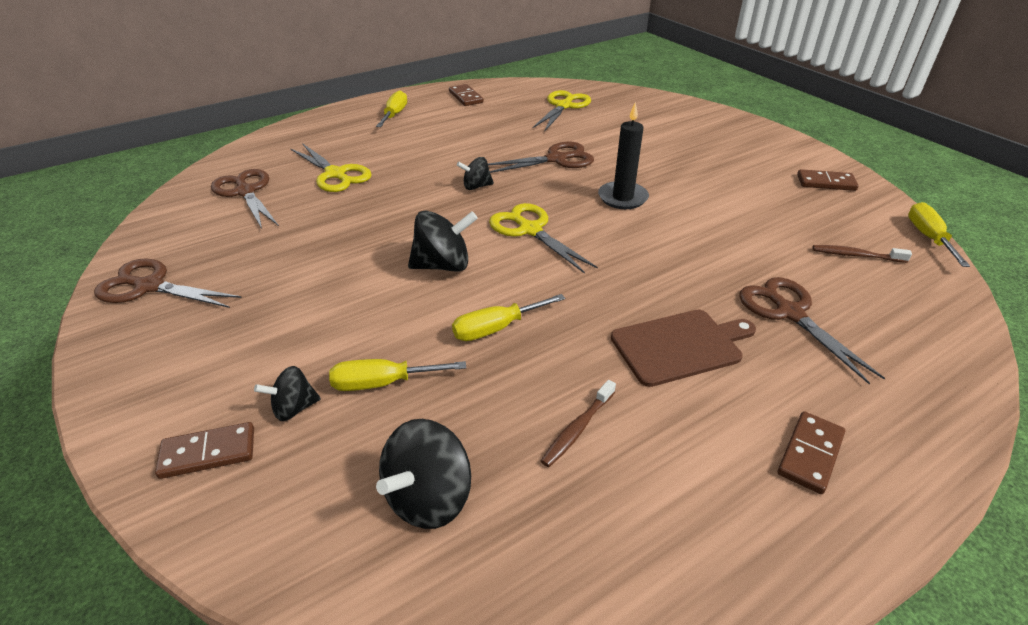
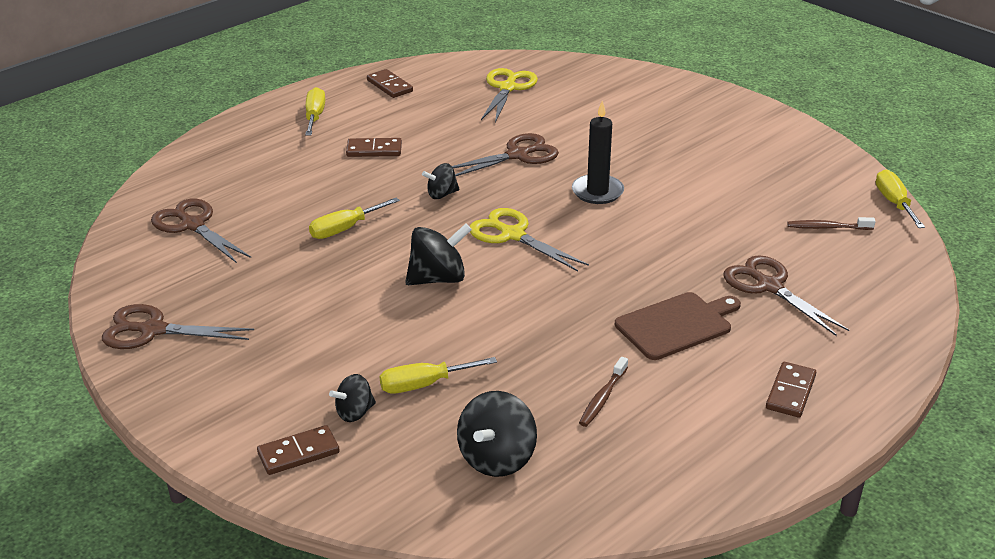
camera: 10 degrees left, 5 degrees down
(335, 174) = (282, 195): yellow scissors -> none
(496, 328) = (509, 329): yellow screwdriver -> yellow screwdriver (345, 229)
(826, 183) = (799, 155): brown domino -> brown domino (374, 150)

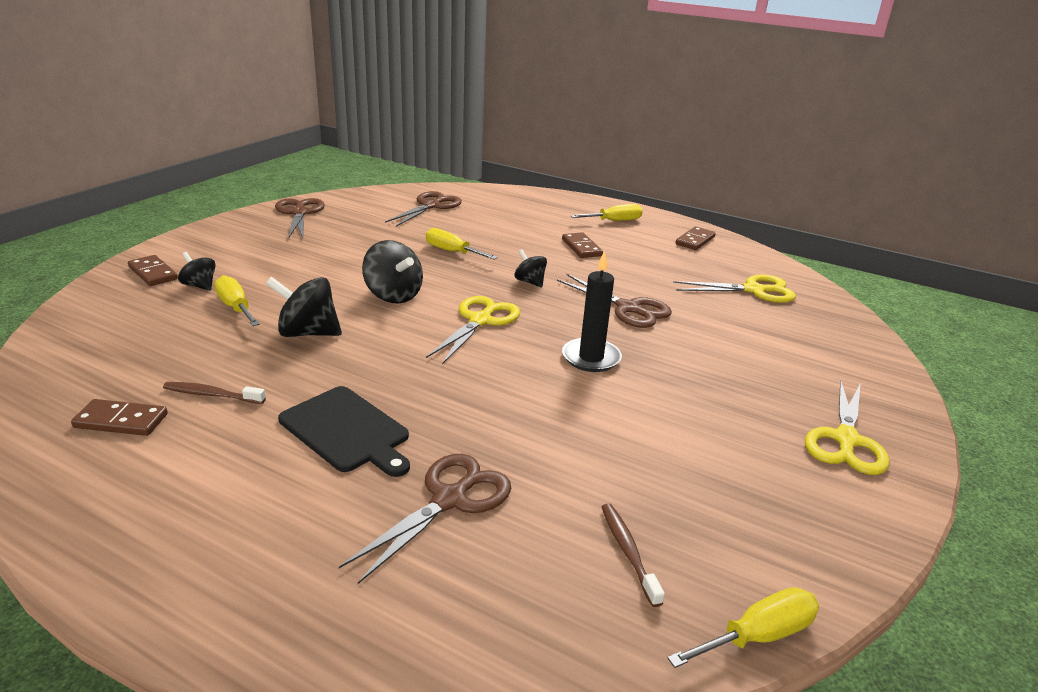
camera: 70 degrees right, 5 degrees down
(497, 458) = (127, 350): black spinning top -> black spinning top (307, 333)
(677, 325) = (347, 431): brown cutting board -> black cutting board
(731, 120) = (845, 440): none -> yellow scissors
(790, 392) = (215, 532): brown domino -> brown domino (121, 421)

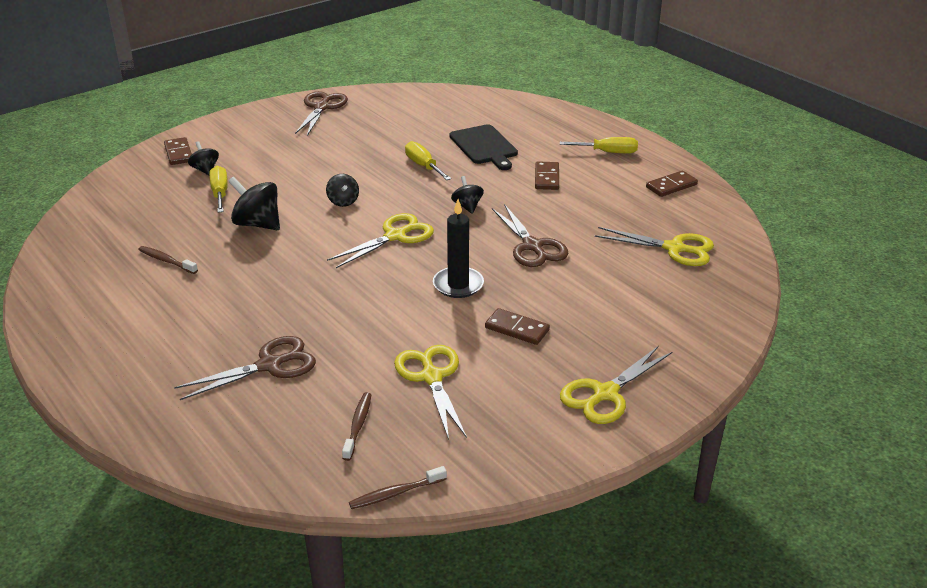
camera: 25 degrees right, 5 degrees up
(121, 421) = (103, 268): brown domino -> brown domino (517, 329)
(347, 431) = (236, 305): black cutting board -> black cutting board (484, 146)
(393, 295) = (343, 201): black spinning top -> black spinning top, size x0.60
(431, 206) = (442, 113): brown scissors -> none
(657, 465) = (432, 377): none -> yellow scissors
(758, 636) = (395, 493): yellow screwdriver -> brown toothbrush

